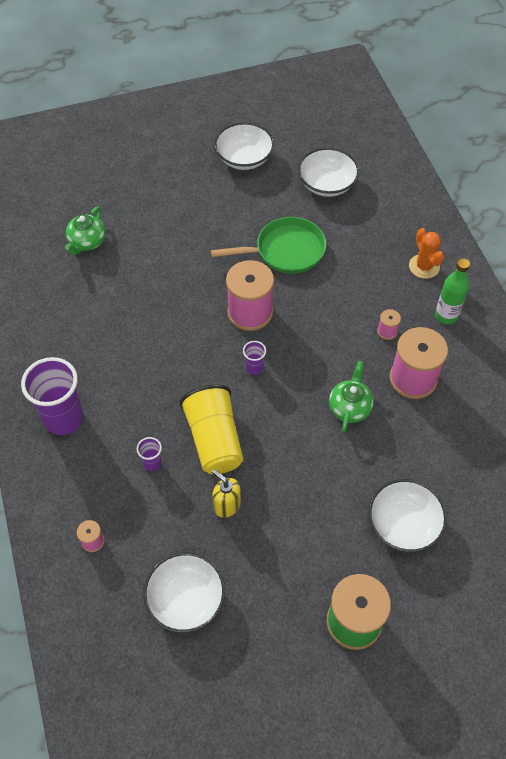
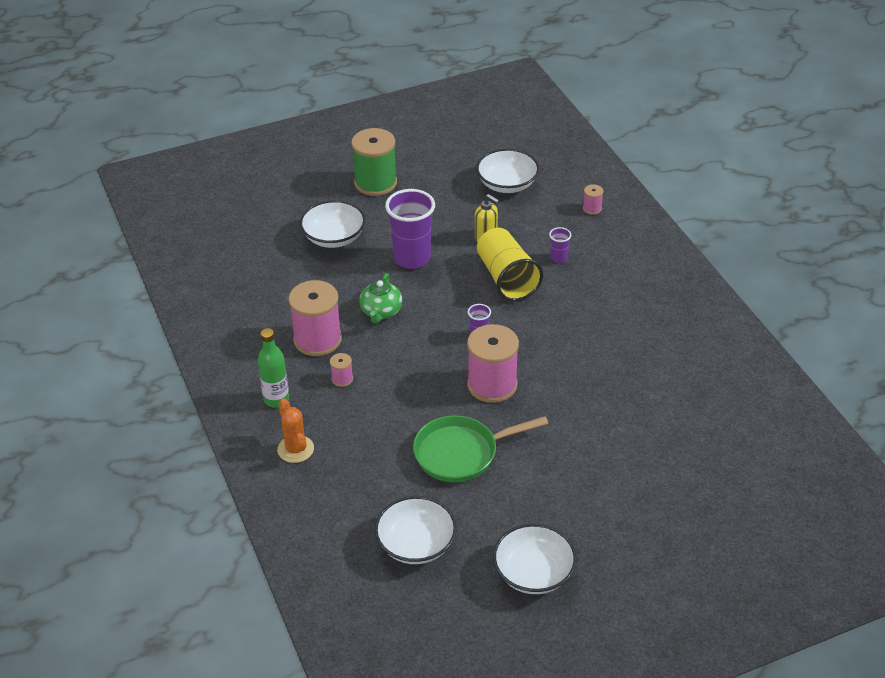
camera: 175 degrees right, 15 degrees down
(64, 418) = (652, 282): purple cup -> purple cup (412, 258)
(87, 242) = (700, 443): green teapot -> none

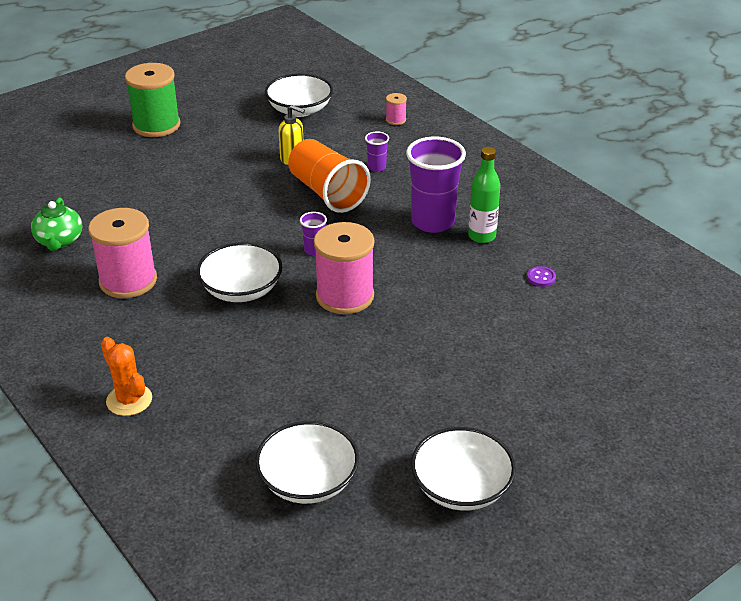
camera: 15 degrees left, 5 degrees down
(276, 399) = (92, 350): green bottle -> green bottle (481, 236)
(334, 237) = (122, 180): white bowl -> white bowl (241, 290)
(342, 379) = (168, 316): pink spool -> none
(381, 312) = (196, 243): green teapot -> green teapot (59, 241)
(412, 258) = (216, 188): purple cup -> purple cup (432, 222)
(461, 453) = (331, 371): green pan -> none
(506, 278) = (327, 193): yellow cup -> orange cup
(667, 396) = (541, 277): none -> purple button

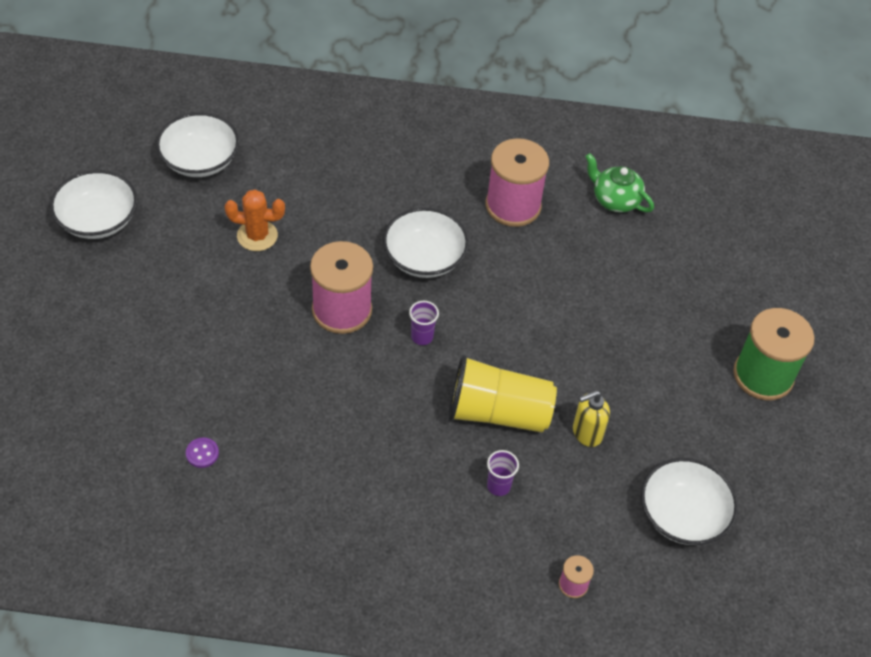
camera: 130 degrees right, 15 degrees up
(129, 400) = (376, 131): orange cactus -> orange cactus (257, 236)
(327, 193) = (497, 412): orange cup -> yellow cup
(432, 222) = (364, 450): purple cup -> none
(481, 236) = (302, 466): green bottle -> none

